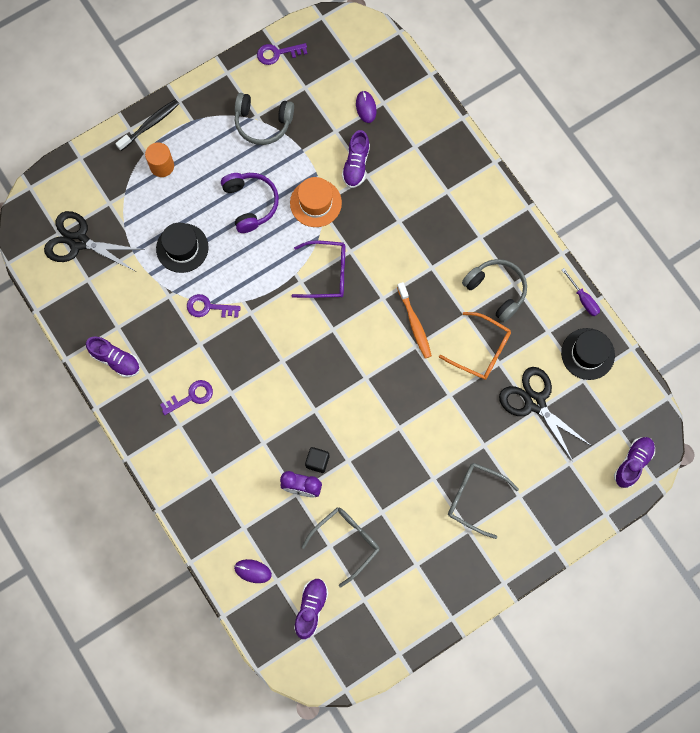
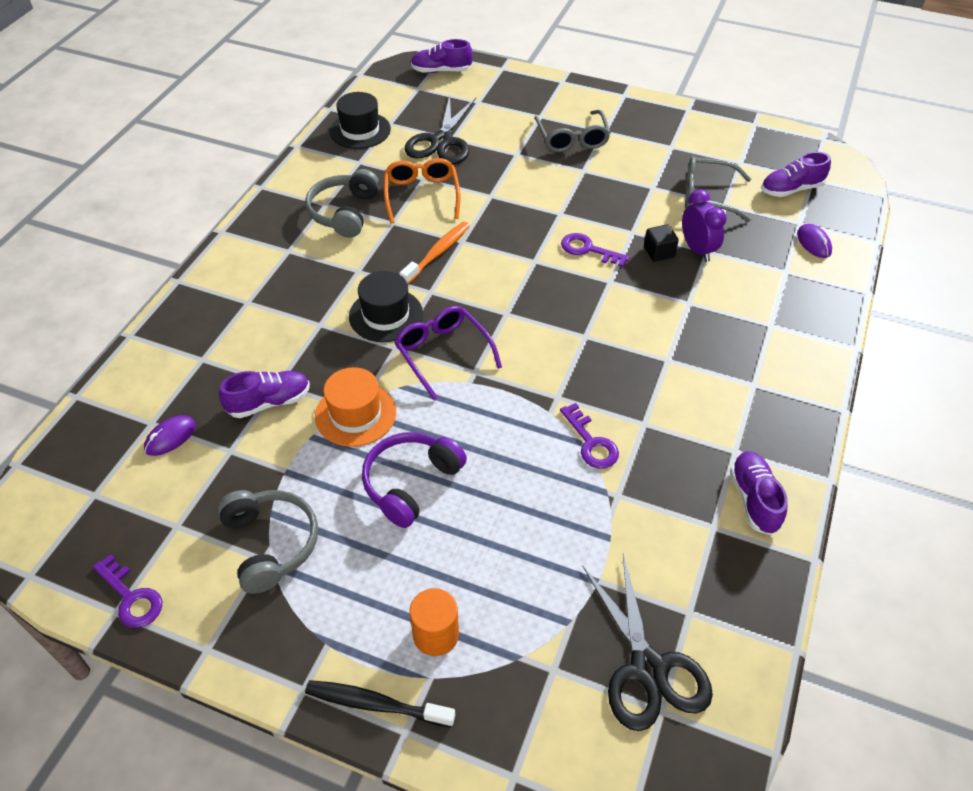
camera: 125 degrees left, 25 degrees down
(182, 248) = (539, 523): black hat -> black hat (386, 315)
(191, 397) = (711, 393): purple key -> purple key (588, 250)
(583, 299) = (303, 154): purple screwdriver -> none

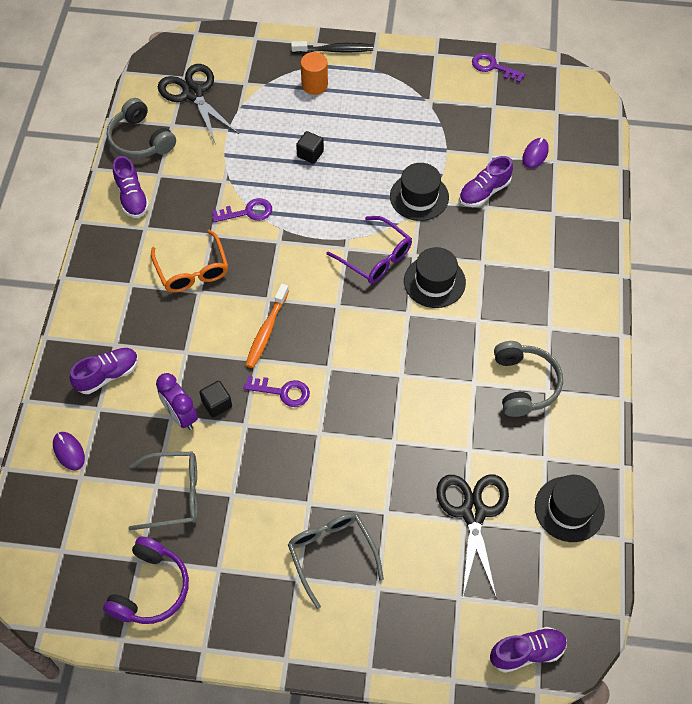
camera: 165 degrees right, 10 degrees up
(271, 544) = (431, 108): grey headphones -> grey headphones (140, 140)
(355, 414) = (419, 197): orange hat -> black hat
(411, 483) = (361, 160): purple headphones -> purple headphones (151, 588)
(422, 195) = (461, 424): orange glasses -> orange glasses (192, 270)
(437, 253) = (417, 355): orange toothbrush -> orange toothbrush (266, 331)
(481, 509) = (310, 154): none -> black cube
(591, 442) = (247, 212): purple key -> purple key turned 120 degrees clockwise
(791, 189) = (85, 527): purple shoe -> purple shoe (108, 375)

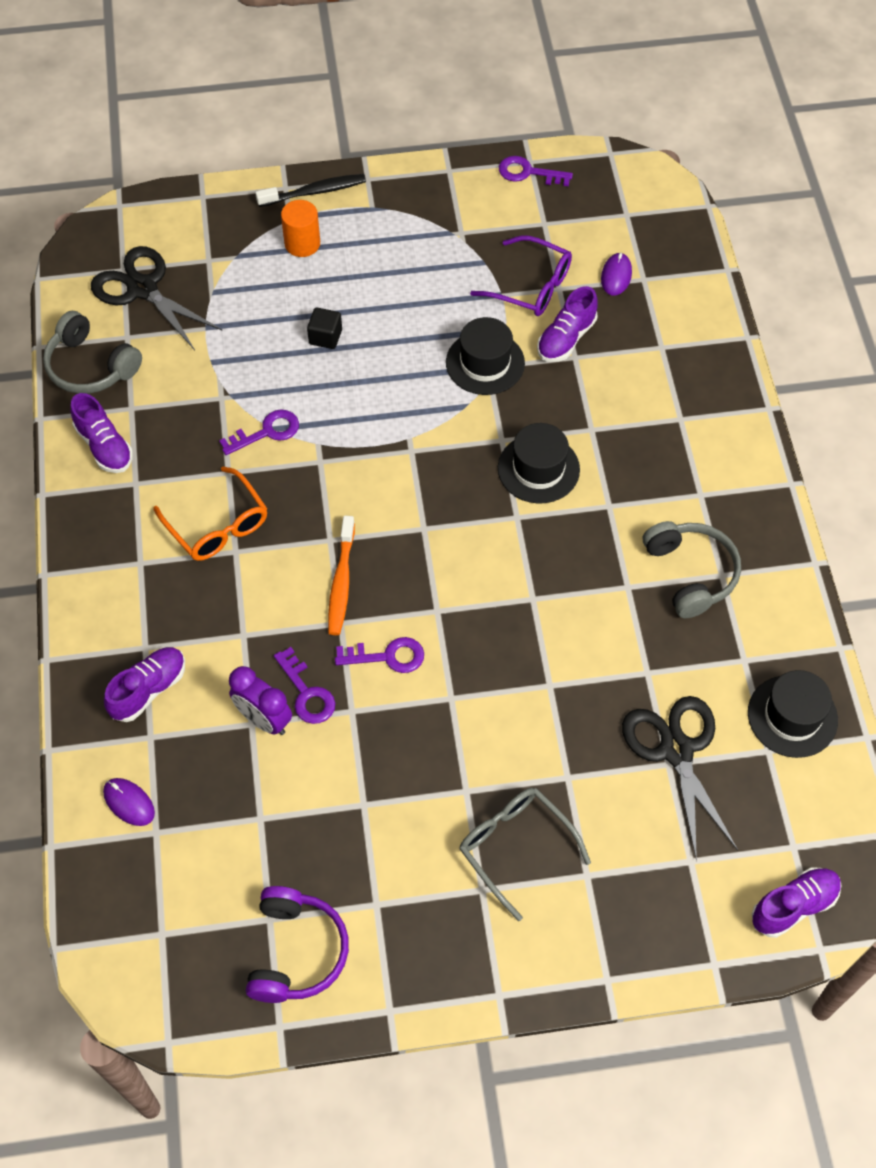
camera: 15 degrees left, 0 degrees up
(173, 494) = (287, 823): grey glasses -> none
(217, 404) = (306, 693): black cube -> purple key
(375, 257) = (452, 454): purple glasses -> purple glasses (530, 286)

